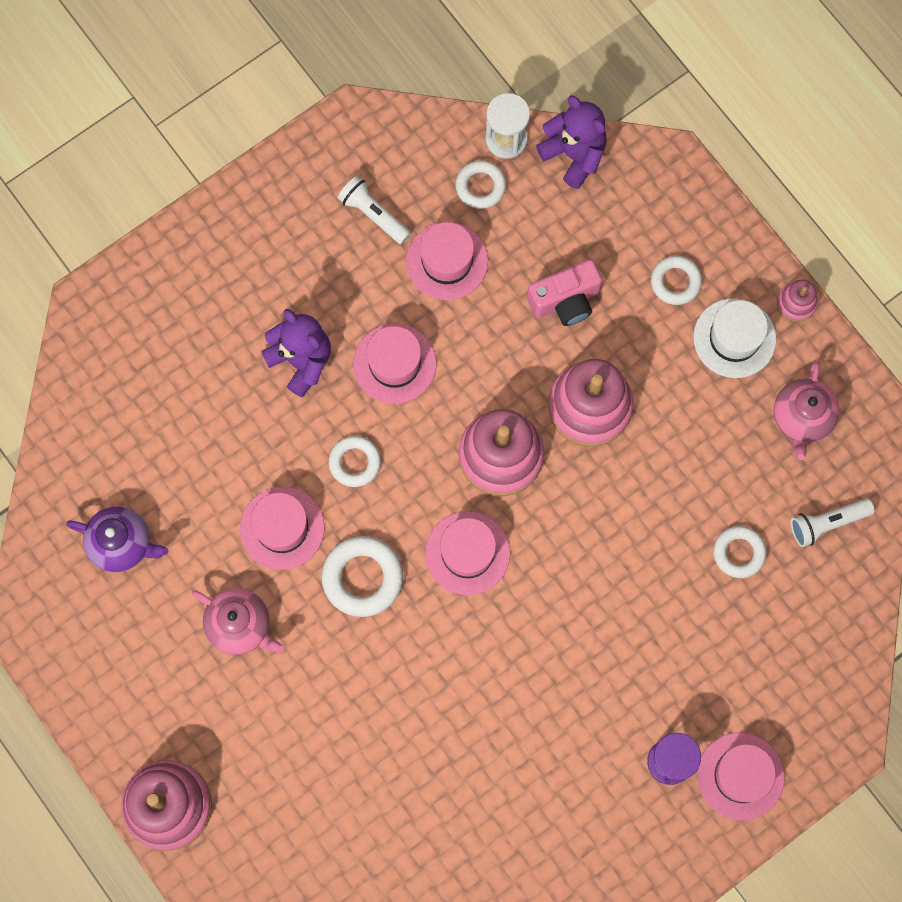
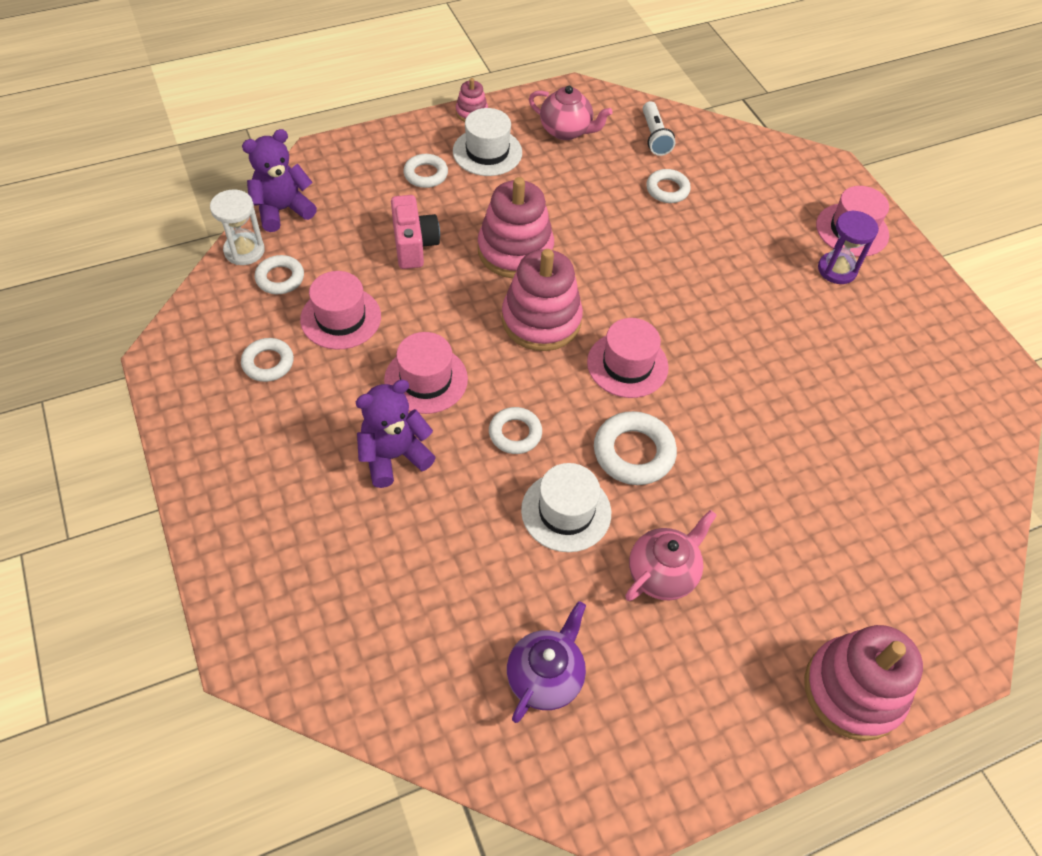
camera: 80 degrees left, 20 degrees down
(282, 528) = (566, 511): pink hat -> white hat
(373, 214) = (268, 363): white flashlight -> white ring

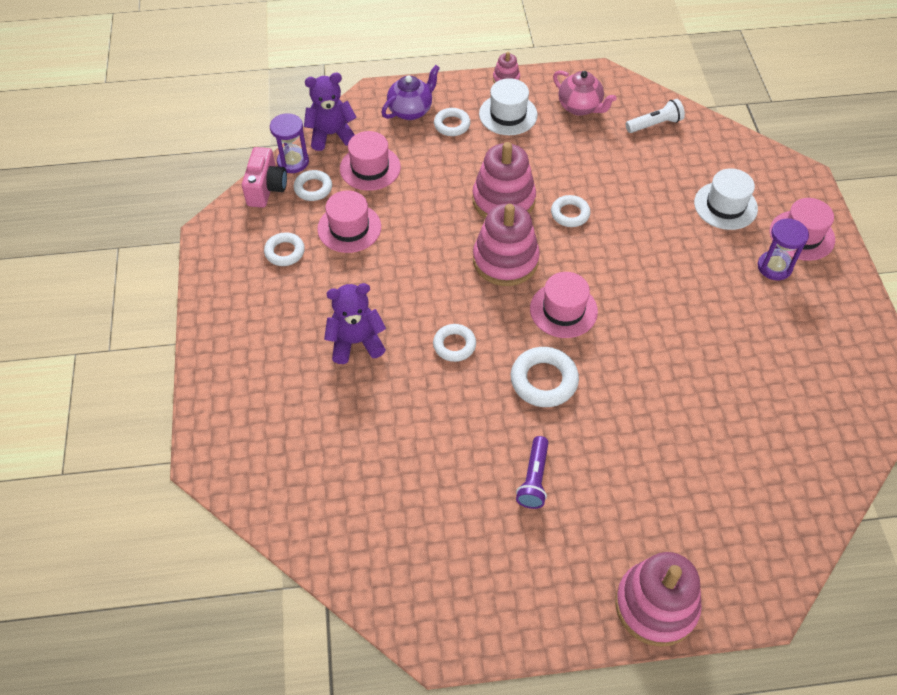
camera: 20 degrees right, 0 degrees up
(244, 251) = (293, 162): white hourglass -> purple hourglass
(414, 245) = (424, 181): pink camera -> pink camera (266, 189)
(426, 379) = (399, 289): pink hat -> pink hat (370, 168)
(545, 677) = (416, 532): purple teapot -> purple teapot (411, 110)
(566, 511) = (474, 414): white hat -> white hat (725, 206)
(654, 136) = (654, 124): white flashlight -> white flashlight turned 120 degrees counterclockwise
(663, 573) = (534, 478): pink teapot -> purple flashlight
(667, 190) = (649, 172): white ring -> white ring (570, 214)

